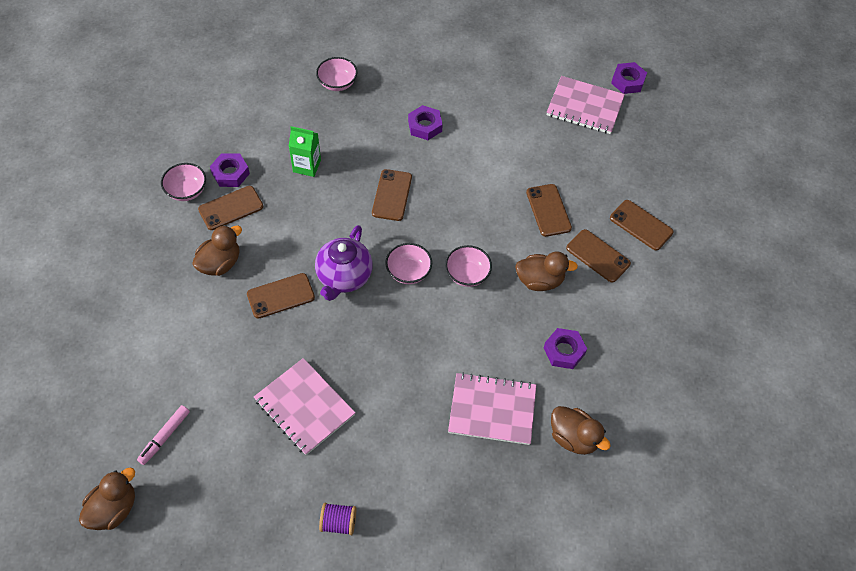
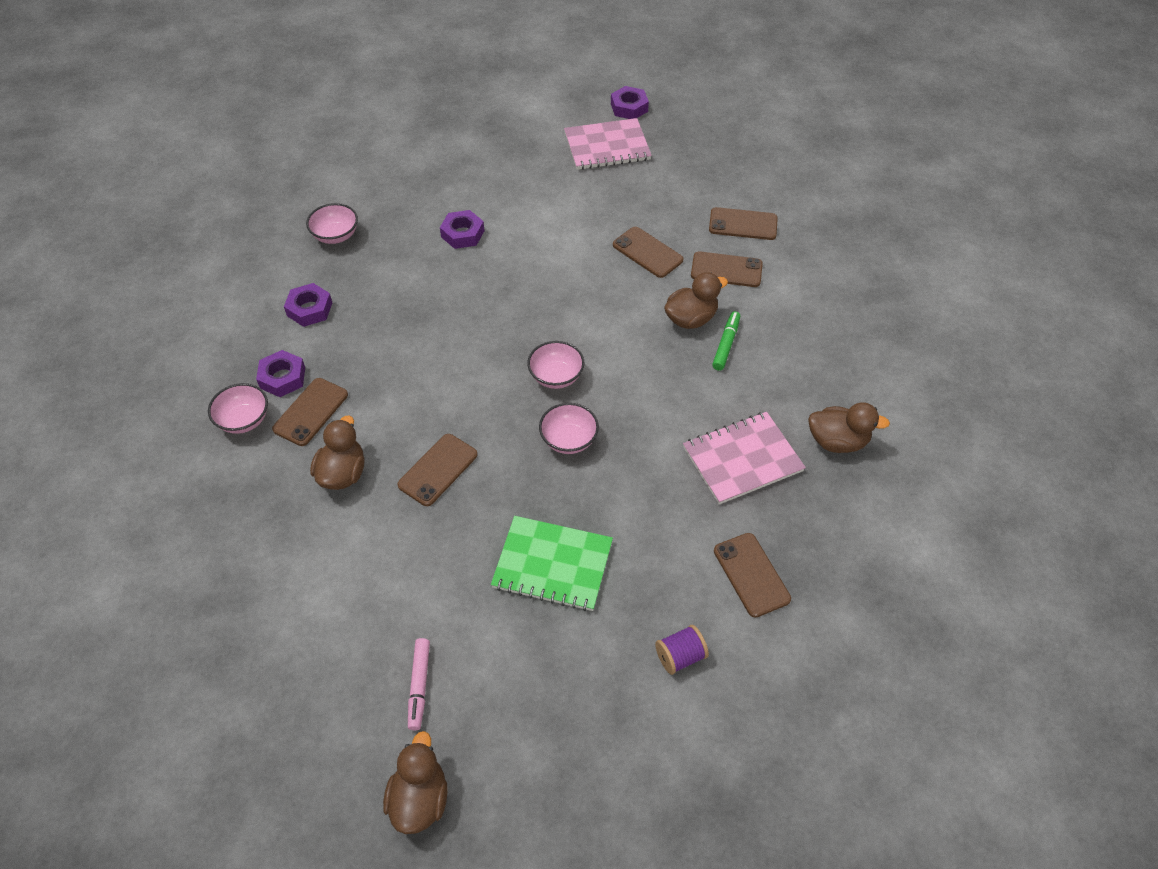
camera: 30 degrees left, 5 degrees down
(304, 407) = (552, 565): pink notebook -> green notebook
(307, 166) = (365, 329): green carton -> none
(344, 277) = (492, 416): purple teapot -> none
(392, 195) = (480, 313): brown phone -> brown phone (751, 575)
(467, 274) = (617, 349): pink bowl -> pink bowl (569, 440)
(549, 315) = (726, 345): none -> green marker
(564, 351) = (765, 369): purple nut -> purple nut (309, 309)

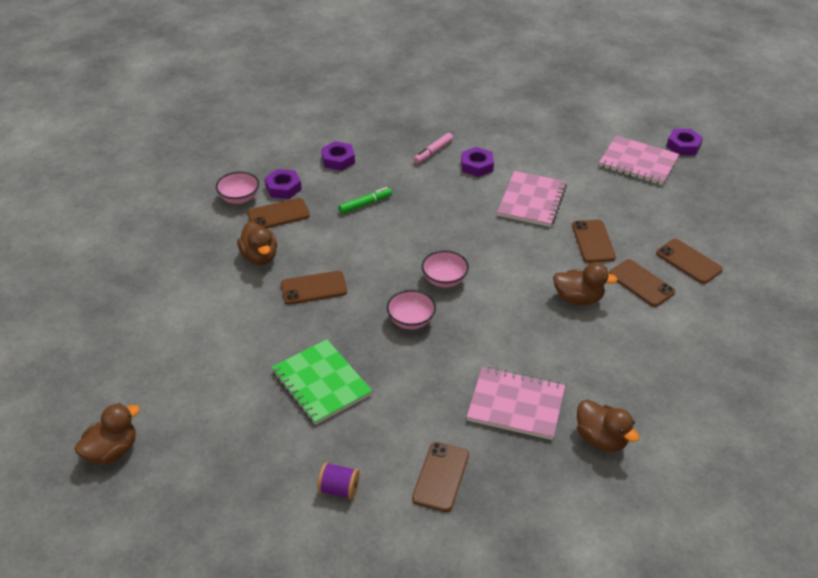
camera: 40 degrees right, 10 degrees down
(336, 236) = (397, 128): pink bowl -> none
(342, 473) = (259, 257): brown duck -> brown duck turned 105 degrees clockwise
(419, 685) = (176, 394): pink marker -> pink marker (433, 151)
(552, 242) = (532, 201): none -> pink notebook
(726, 345) = (586, 329): green marker -> green marker (365, 204)

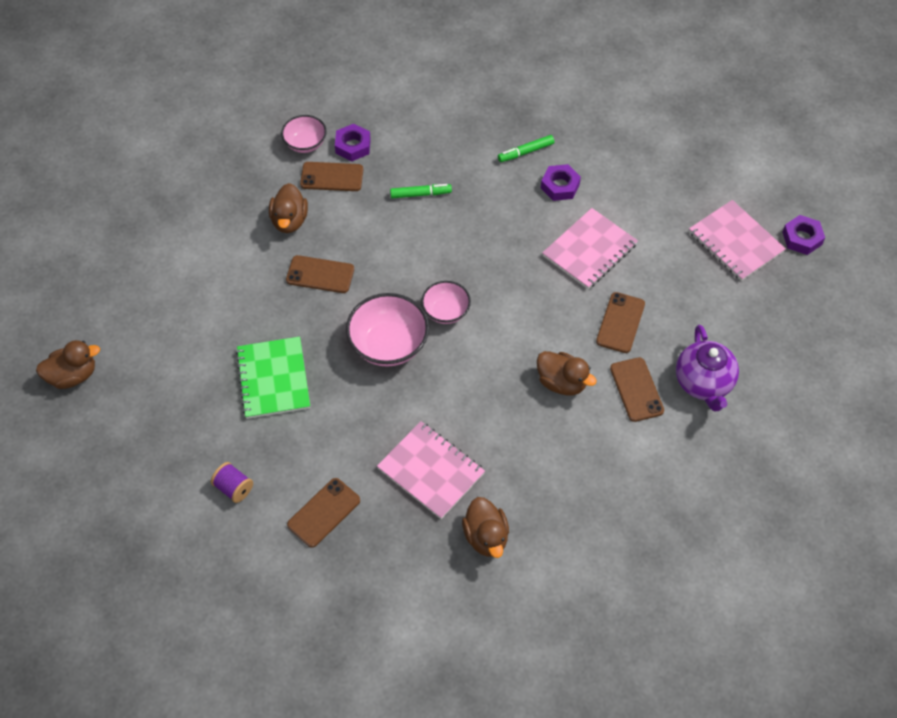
camera: 25 degrees right, 15 degrees up
(338, 160) = (424, 129): purple nut -> none
(411, 320) = (388, 345): pink bowl -> pink bowl, size x1.65
(433, 151) = (526, 152): pink marker -> green marker
(688, 261) = (703, 383): brown phone -> purple teapot

